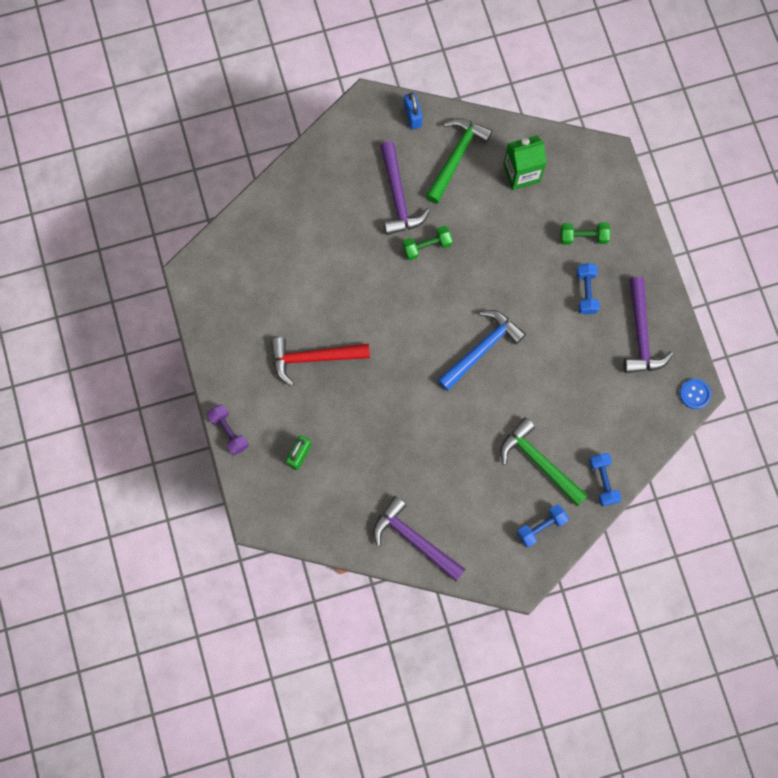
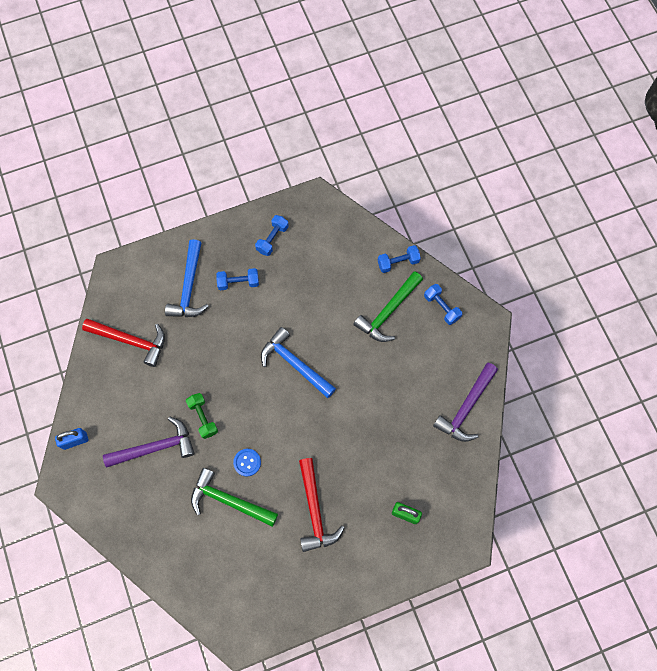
camera: 95 degrees left, 5 degrees down
(229, 431) = (391, 582): purple dumbbell -> none
(456, 157) = (116, 398): green hammer -> green hammer (229, 500)
(521, 173) = (131, 341): green carton -> red hammer
(583, 237) = (189, 287): green dumbbell -> blue hammer
(640, 334) = (272, 239): purple hammer -> blue dumbbell
(695, 394) = (319, 198): blue button -> blue button (247, 462)

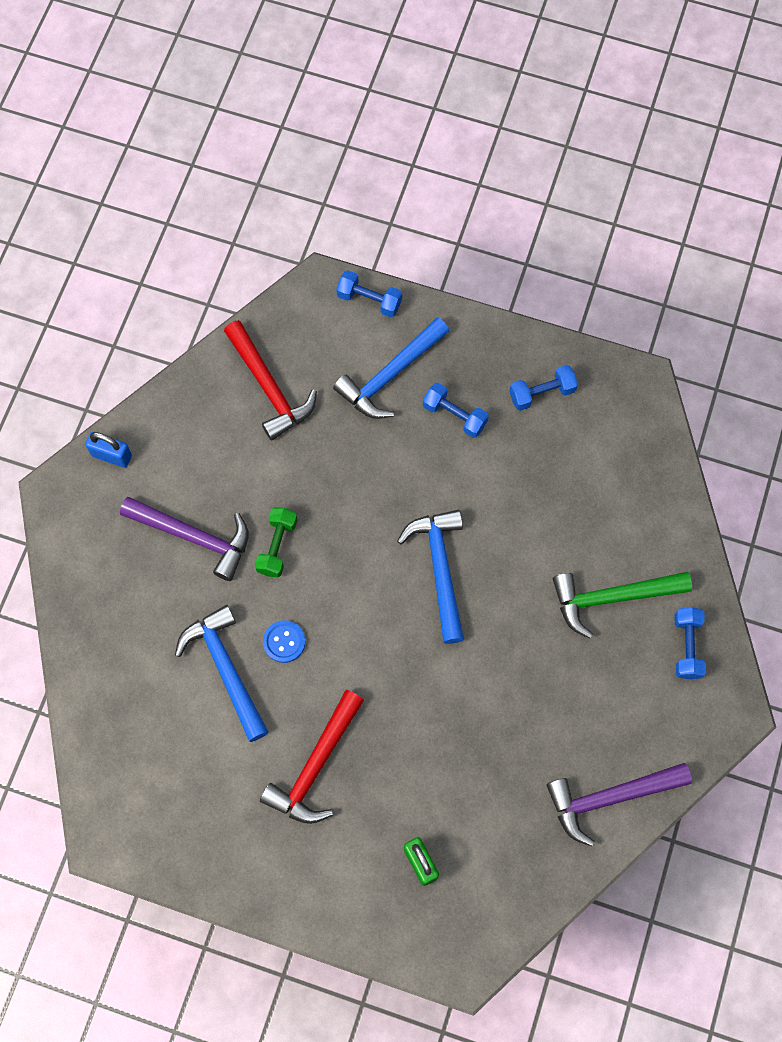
camera: 40 degrees right, 0 degrees up
(229, 500) = (226, 669): green hammer -> blue hammer
(398, 262) = (678, 545): blue dumbbell -> blue dumbbell (369, 300)

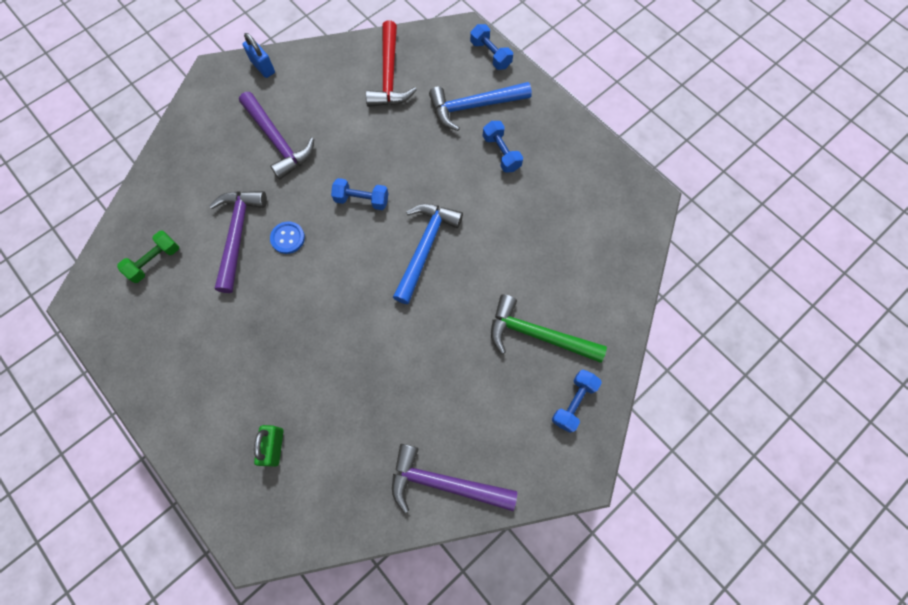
camera: 30 degrees right, 0 degrees up
(226, 669) = (238, 235): blue hammer -> purple hammer
(277, 546) = (326, 175): green dumbbell -> green dumbbell (155, 261)
(315, 766) = (250, 333): red hammer -> none
(541, 393) = (572, 169): blue dumbbell -> blue dumbbell (362, 200)

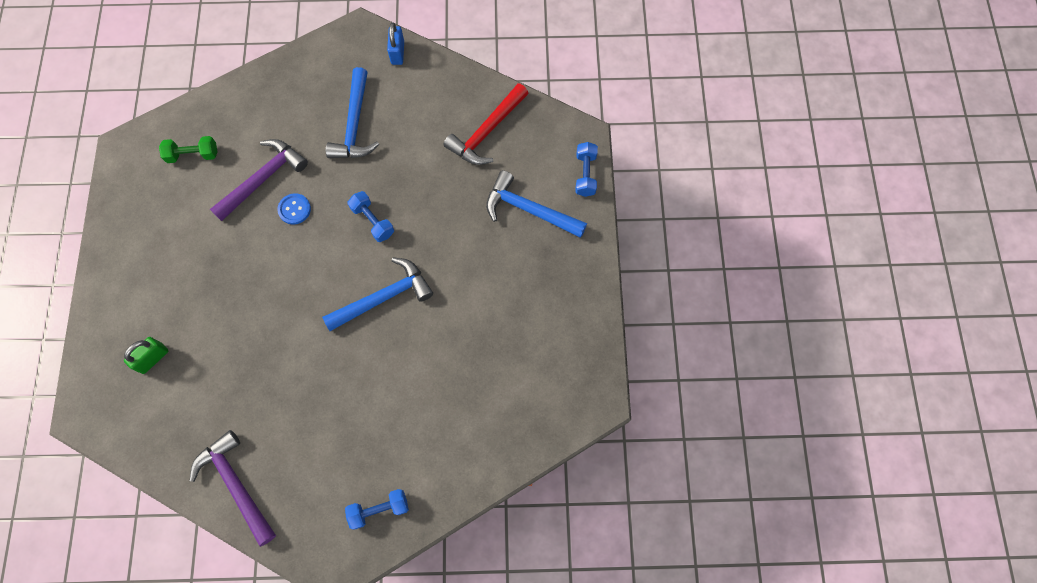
camera: 40 degrees right, 0 degrees up
(278, 141) = (355, 124): purple hammer -> blue hammer
(501, 153) = (513, 266): blue dumbbell -> none
(537, 335) = (402, 435): green hammer -> none

